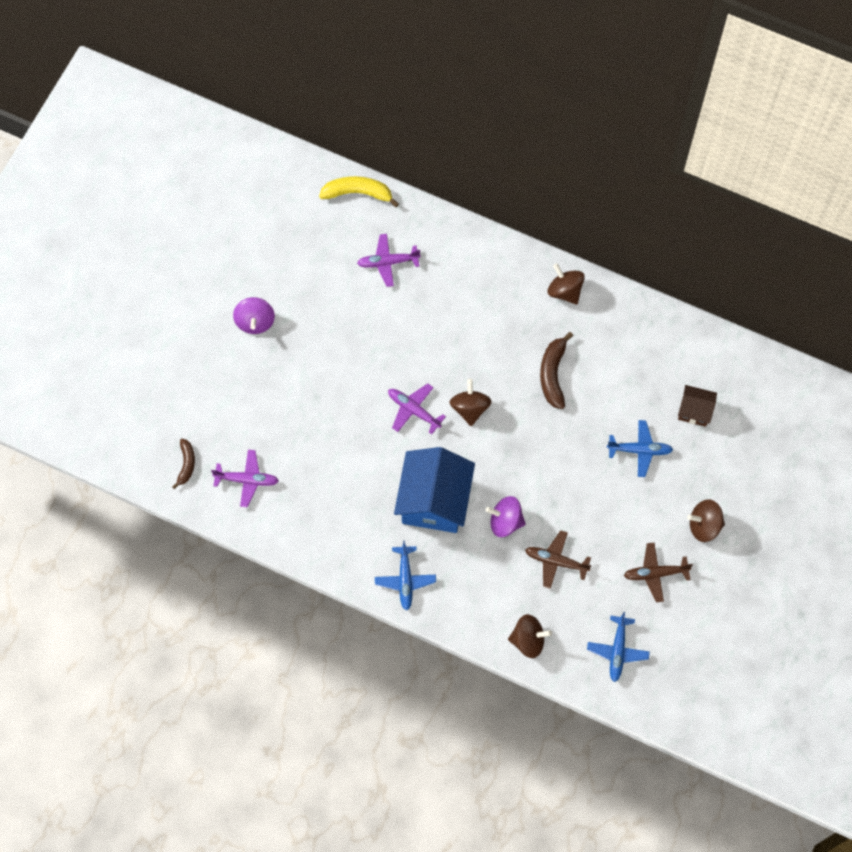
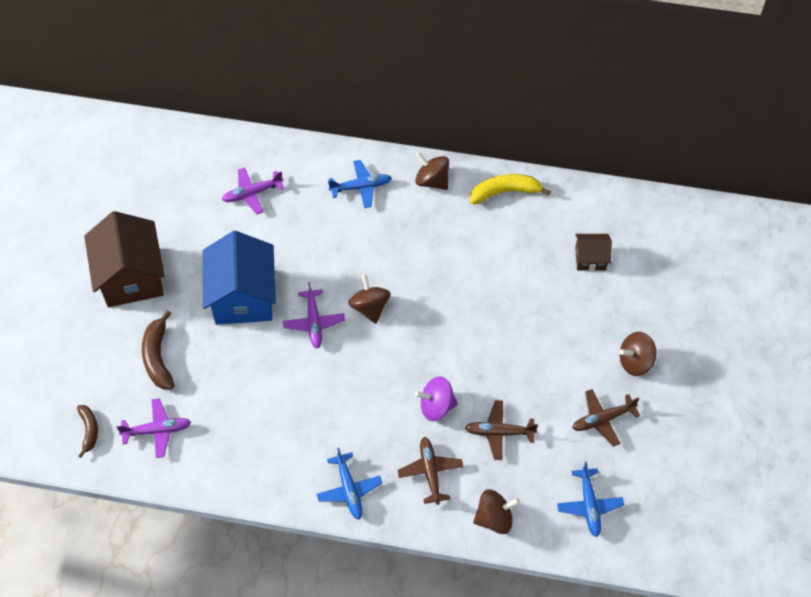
camera: 15 degrees left, 10 degrees down
(255, 322) = (131, 277): purple spinning top -> brown house
(358, 193) = (207, 139): yellow banana -> yellow banana (505, 192)
(414, 410) = (314, 322): purple plane -> purple plane turned 120 degrees counterclockwise
(434, 501) = (358, 404): blue house -> blue house (243, 297)
(482, 582) = (430, 472): none -> brown plane
(553, 374) = (443, 257): brown banana -> brown banana (158, 357)
(639, 450) = (549, 307): blue plane -> blue plane (361, 187)

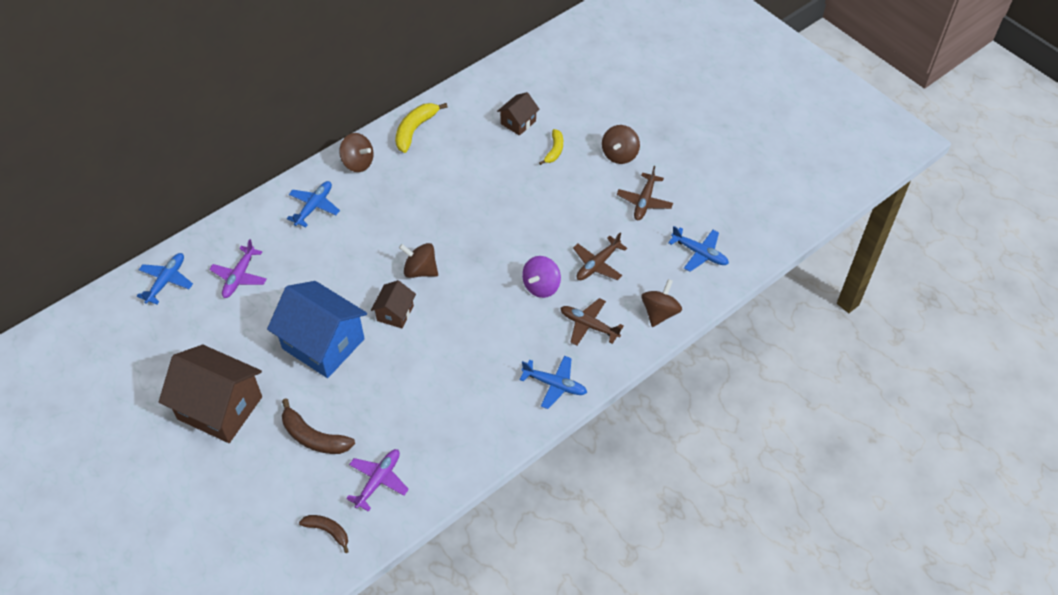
camera: 50 degrees left, 5 degrees down
(206, 152) = (166, 281): none -> blue plane
(314, 322) = (395, 313): purple plane -> brown house
(432, 181) = (358, 163): brown spinning top -> brown spinning top turned 135 degrees counterclockwise
(588, 308) = (554, 150): none -> yellow banana

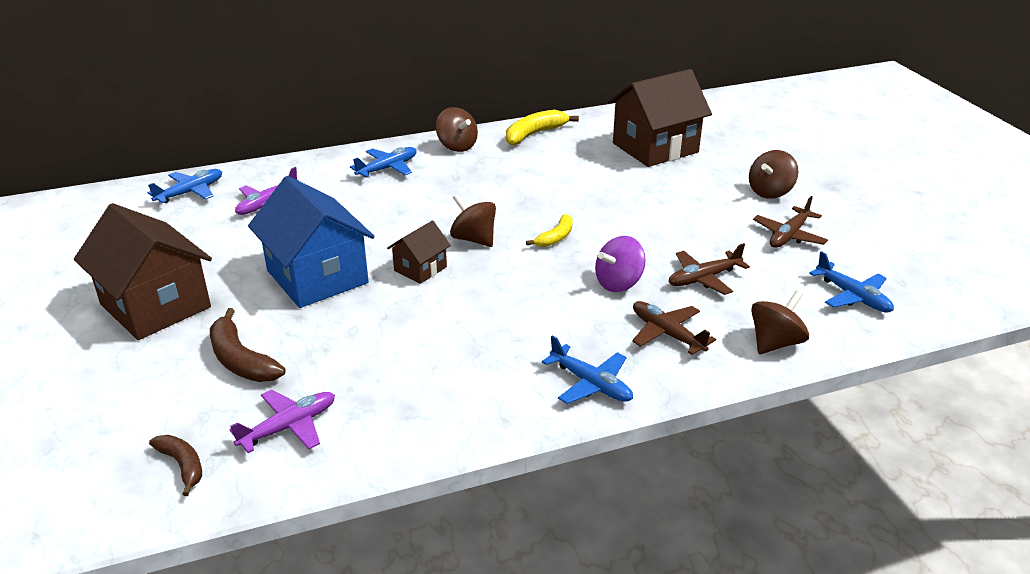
camera: 20 degrees right, 20 degrees down
(518, 122) = (655, 148): brown house -> brown house, size x2.02
(554, 150) = (689, 175): yellow banana -> yellow banana (555, 237)

